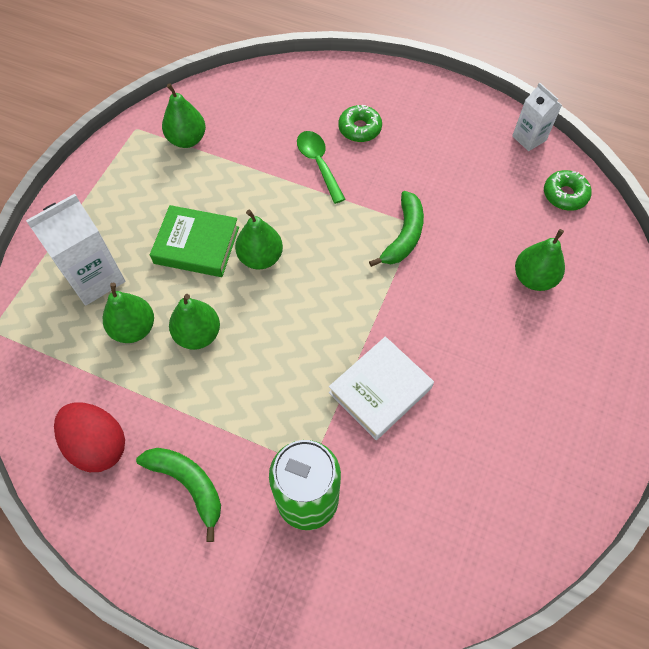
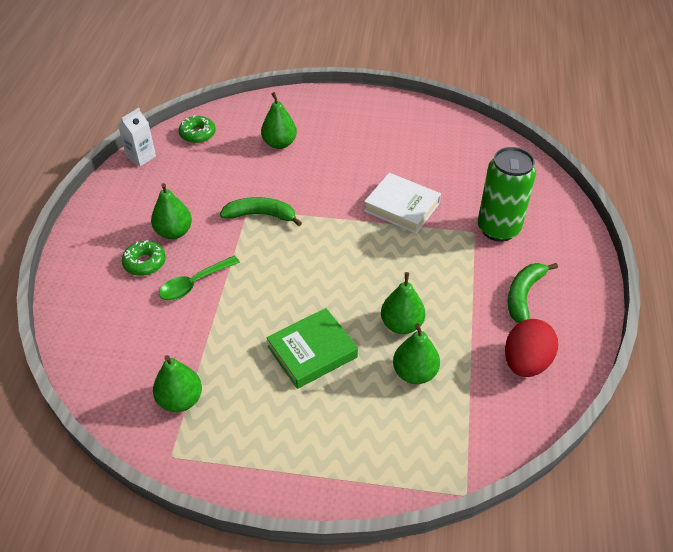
camera: 105 degrees left, 15 degrees down
(95, 278) = (375, 424): white carton -> none
(196, 245) = (312, 352): green book -> green book turned 60 degrees clockwise
(260, 257) = (311, 301): green pear -> green pear (174, 232)

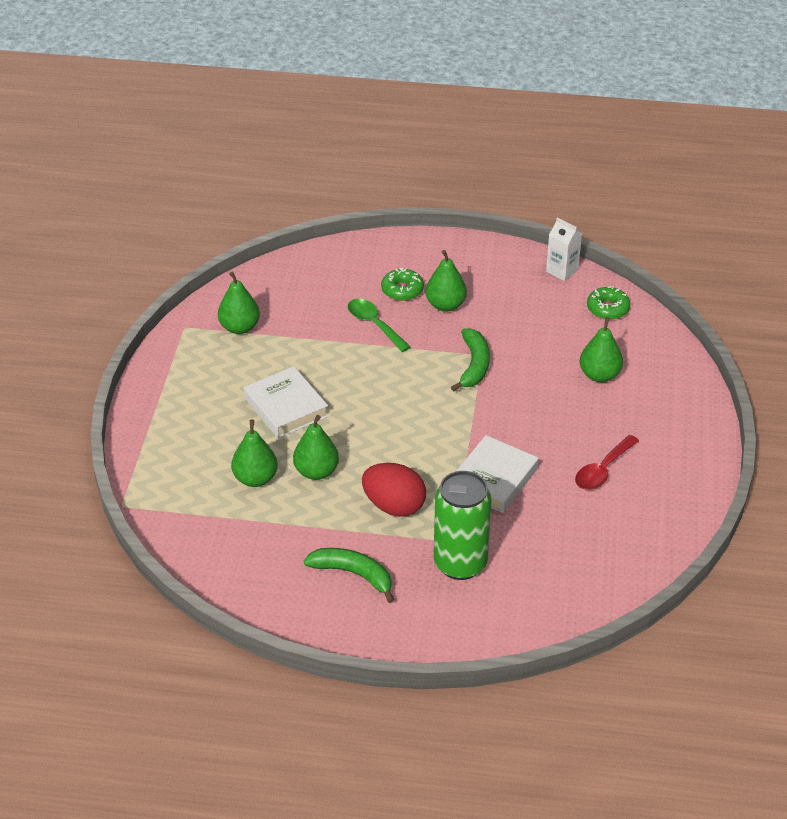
camera: 90 degrees right, 5 degrees down
(312, 352) = (286, 407): green book -> white book
(387, 148) = (603, 470): none -> red spoon
(525, 362) = (261, 564): red egg -> red egg (394, 506)

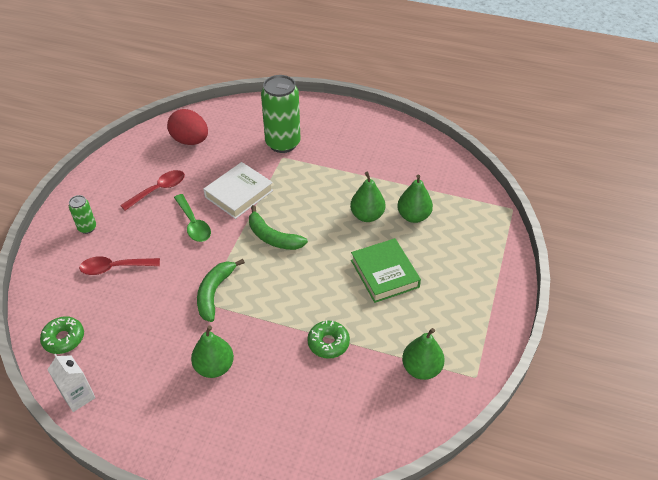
camera: 170 degrees left, 5 degrees up
(286, 407) = (384, 273): white book -> green book
(353, 574) = (353, 145): green banana -> green banana (273, 237)
(374, 324) = (290, 352): green spoon -> green spoon (193, 224)
(394, 506) = (316, 184): red egg -> red egg (190, 140)
(402, 290) = (250, 394): green donut -> green donut (328, 343)
(599, 375) = (114, 268): green pear -> red spoon
(661, 413) = (87, 228): none -> green can

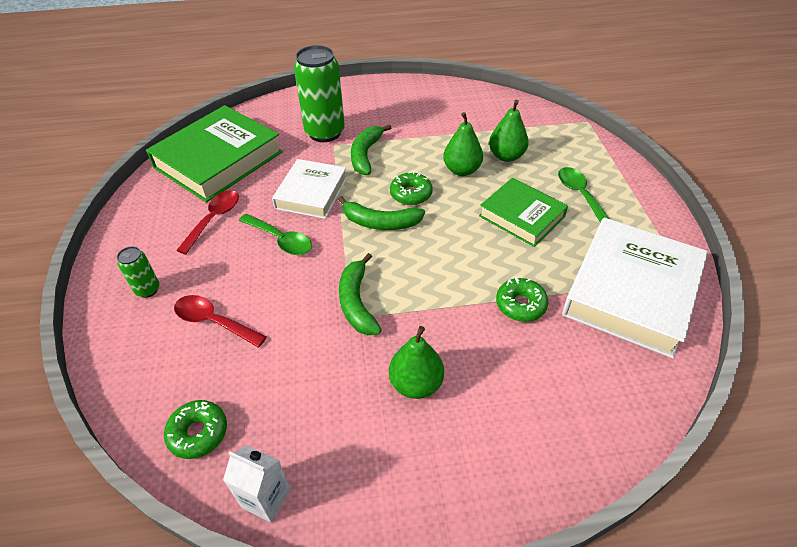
camera: 25 degrees left, 0 degrees up
(114, 268) = (213, 321): red spoon -> red spoon turned 60 degrees clockwise
(190, 140) = (218, 160): red egg -> green book
(301, 175) = (366, 155): none -> green banana
(312, 222) = (411, 194): none -> green donut
(421, 368) = (631, 291): green pear -> white book
(447, 274) = (580, 195): none -> green spoon

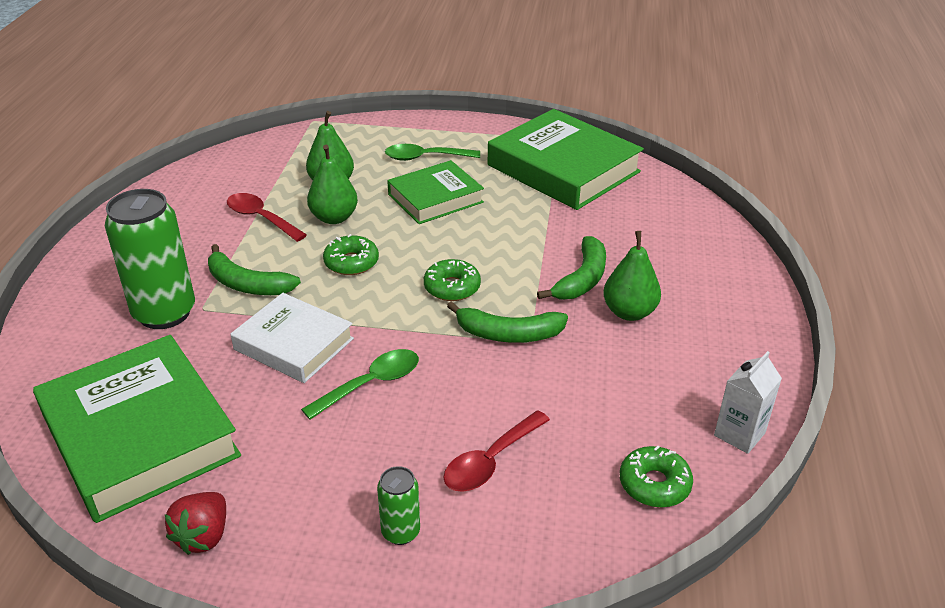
camera: 75 degrees left, 10 degrees down
(145, 208) = (203, 536): none -> red strawberry
(214, 219) = (287, 449): red spoon -> red spoon (261, 218)
(380, 222) = (388, 294): green banana -> green banana (582, 279)
(520, 304) = (555, 229): green donut -> green donut (452, 287)
(631, 291) = (563, 169): white book -> green book

